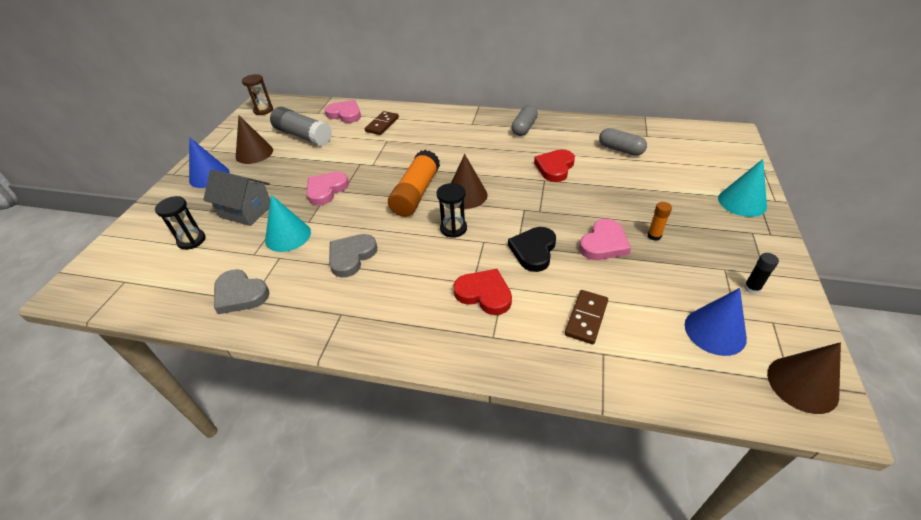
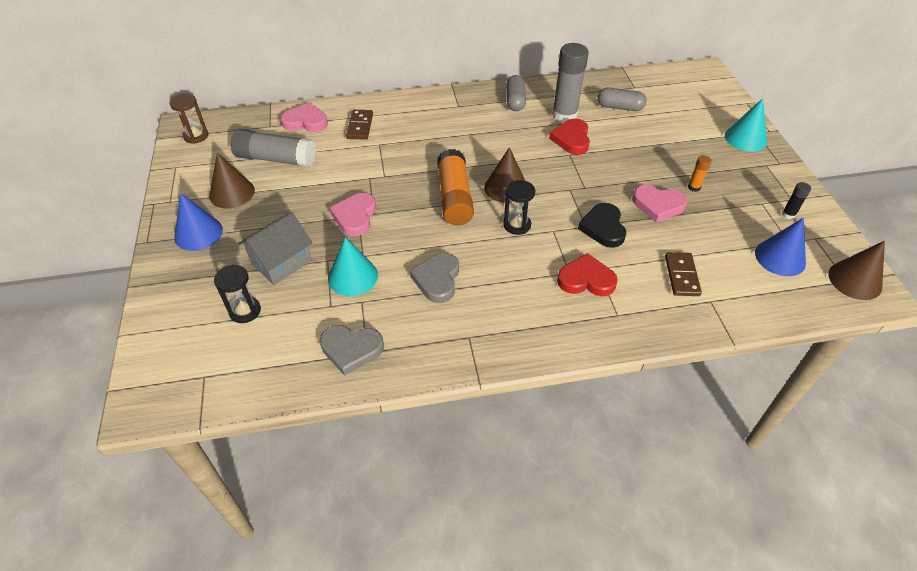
camera: 25 degrees left, 5 degrees up
(246, 211) = (281, 262): grey house -> grey house turned 45 degrees counterclockwise
(561, 147) = (564, 115): none -> grey glue stick
(604, 243) = (658, 205): pink heart -> pink heart turned 90 degrees clockwise

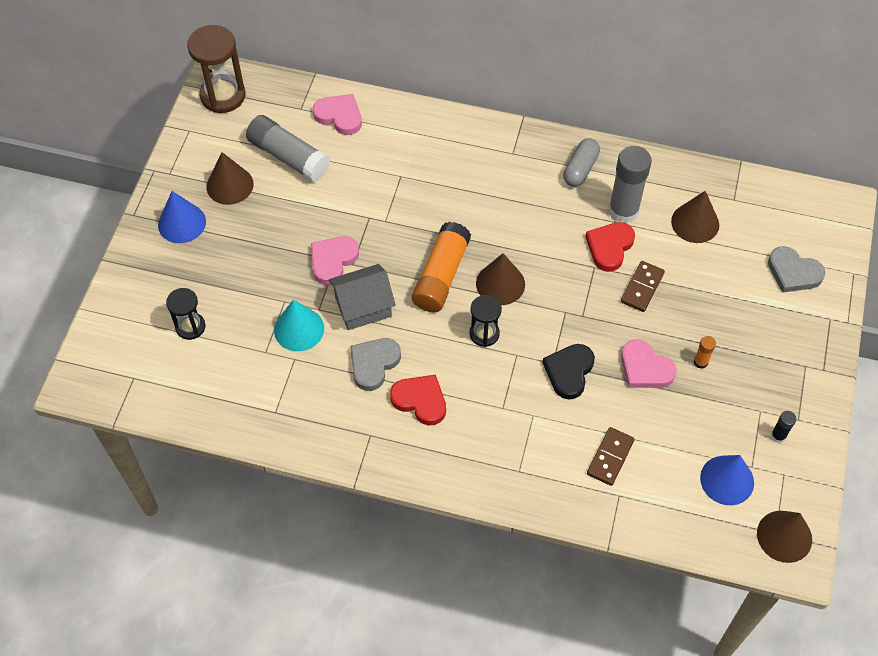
camera: 25 degrees right, 10 degrees up
(196, 136) = (223, 95): brown hourglass -> brown hourglass, size x1.69
(281, 262) = (242, 287): grey house -> grey house (363, 307)
(351, 349) = (263, 404): grey heart -> grey heart (793, 272)
(360, 126) = (392, 144): brown domino -> brown domino (642, 288)
(586, 279) = (513, 422): red heart -> red heart (420, 400)
(620, 107) = (695, 223): grey capsule -> brown cone
(745, 138) = (810, 322): turquoise cone -> none

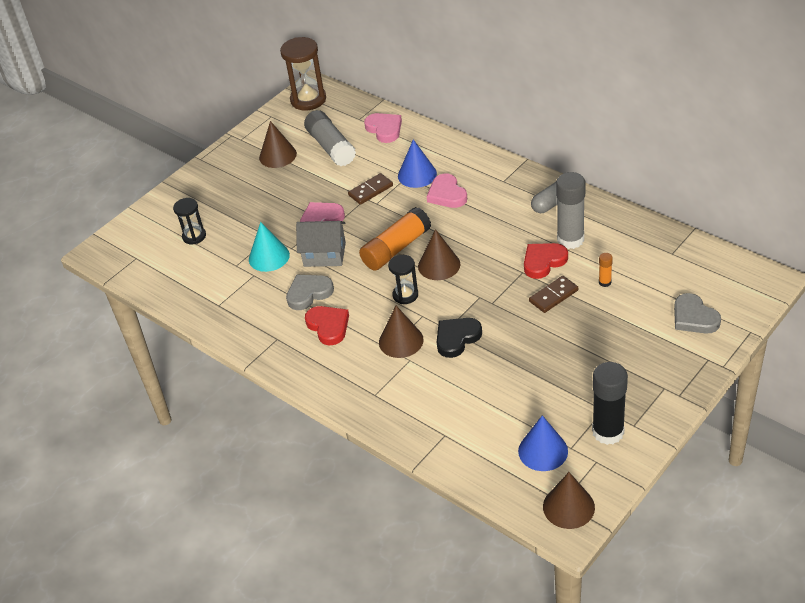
camera: 30 degrees right, 15 degrees down
(182, 223) = (229, 171): blue cone -> blue cone (417, 174)
(610, 457) = (453, 406): brown domino -> brown domino (370, 190)
(645, 368) = (521, 352): pink heart -> pink heart (447, 194)
(695, 223) = (627, 262): brown cone -> brown cone (401, 341)
(700, 362) = (571, 360): orange glue stick -> orange glue stick (605, 282)
(778, 436) = (608, 432): black glue stick -> black glue stick, size x2.23

